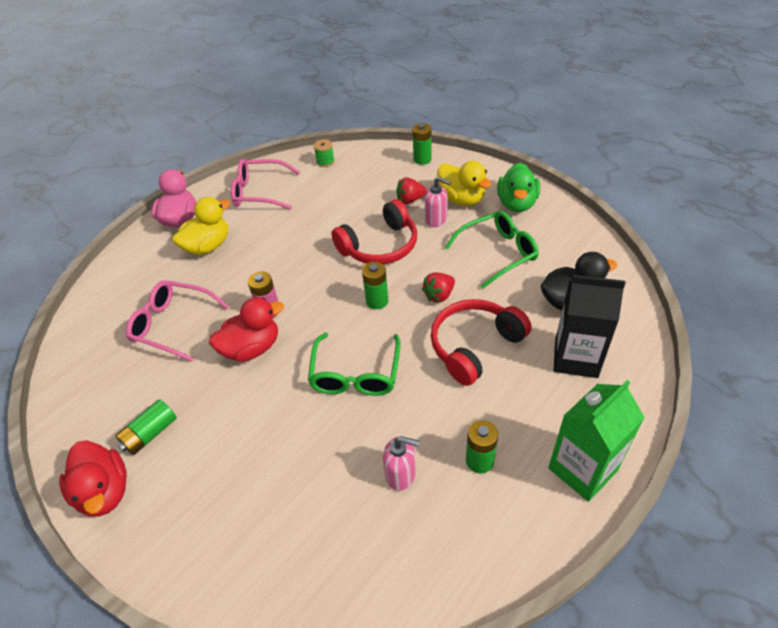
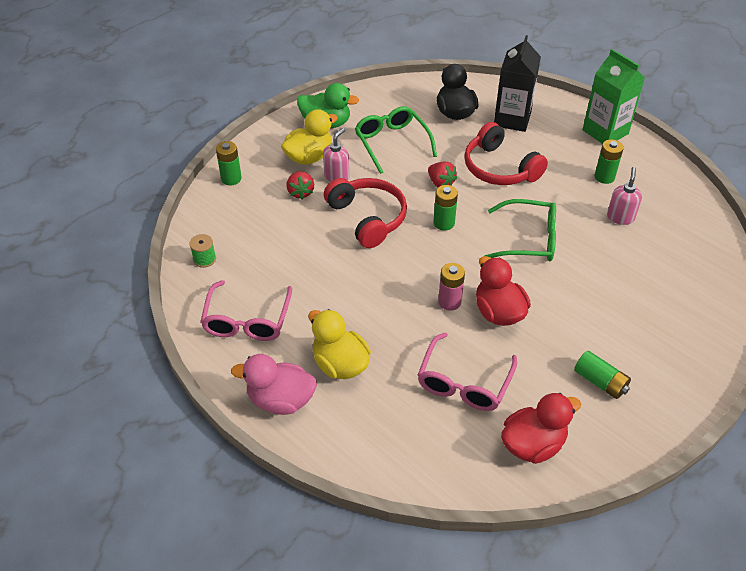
camera: 90 degrees left, 0 degrees up
(105, 491) = (662, 407): red duck -> red duck (533, 444)

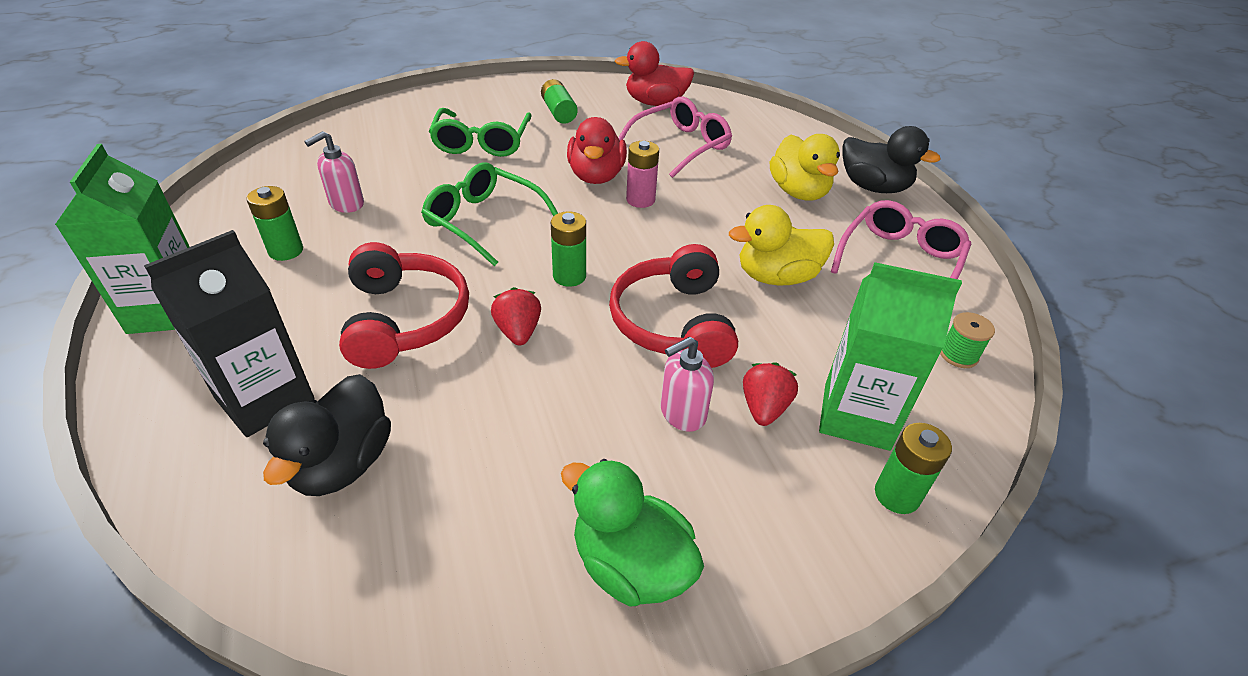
camera: 155 degrees left, 5 degrees down
(255, 205) = (856, 416): none -> green carton
(280, 400) = (873, 187): pink duck -> black duck
(309, 157) = (714, 481): yellow duck -> yellow duck (776, 277)
(392, 143) = (530, 444): green glasses -> green glasses (482, 142)

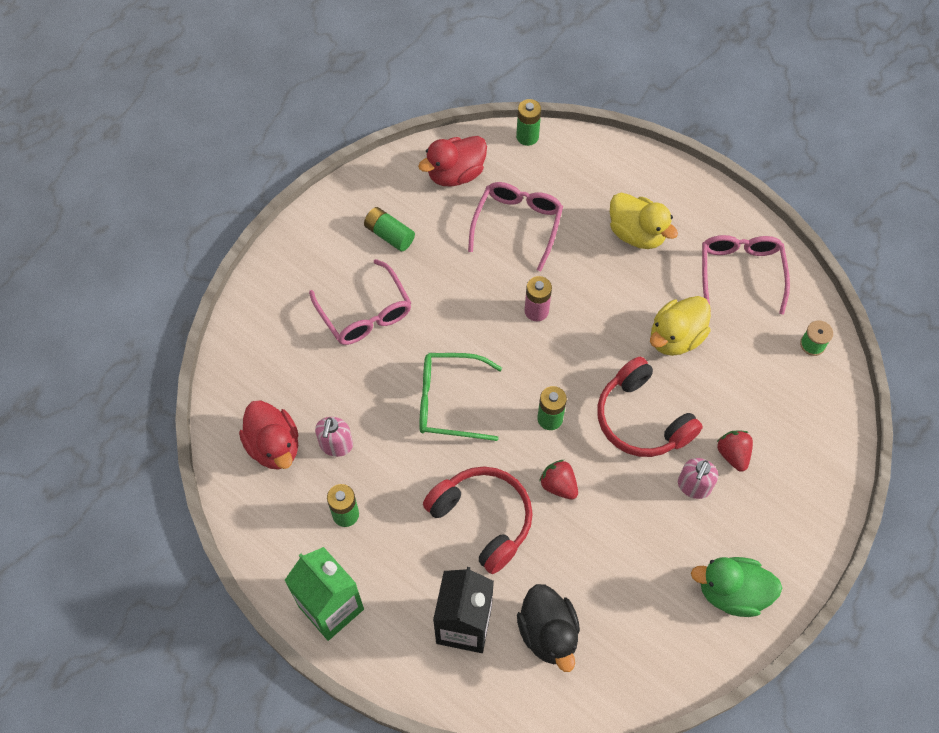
camera: 30 degrees left, 20 degrees up
(482, 142) = (365, 313): green glasses -> pink glasses
(596, 176) = (485, 302): red duck -> red duck (274, 446)
(856, 416) = (782, 429): green carton -> none
(873, 187) = (683, 196): black duck -> none
(896, 495) = (827, 471): green battery -> green battery (527, 136)

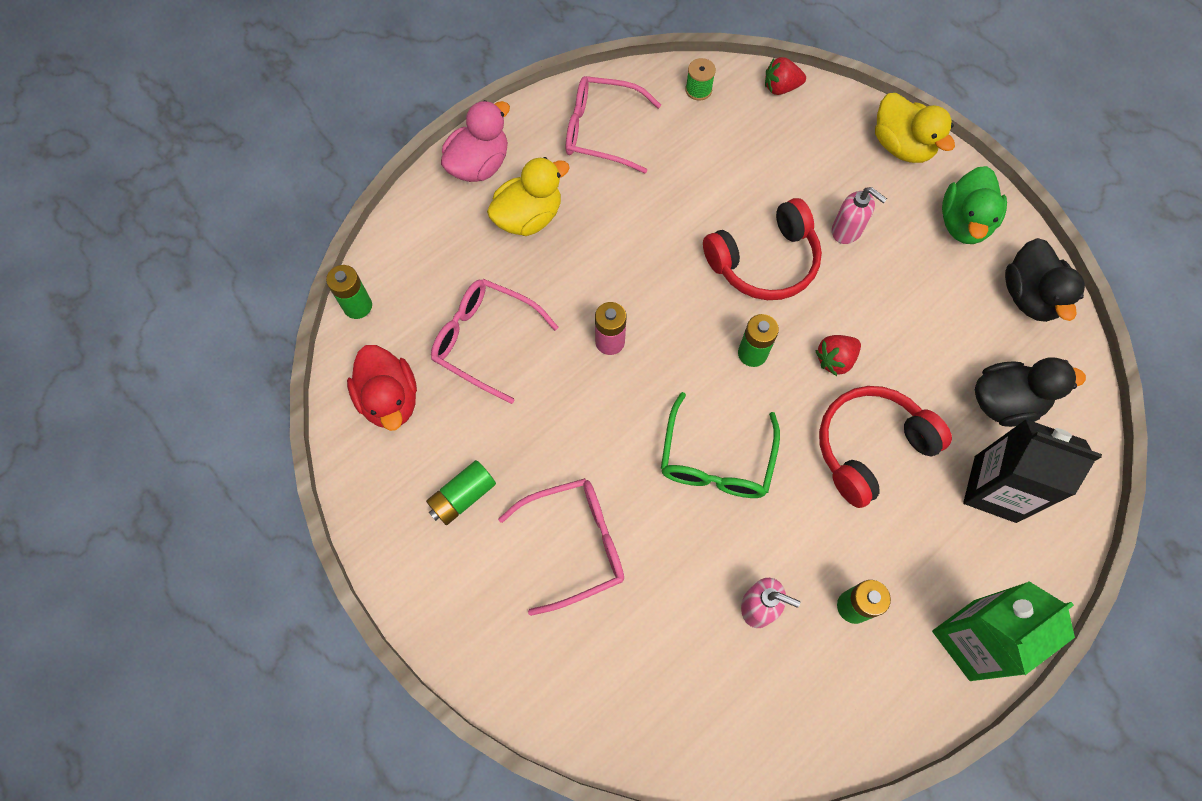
camera: 80 degrees left, 5 degrees up
(274, 446) = (751, 689): red duck -> none
(665, 656) = (1029, 296): none -> black duck
(675, 337) = (670, 209): yellow duck -> yellow duck (901, 146)
(677, 189) = (479, 165): none -> pink duck
(733, 454) = (814, 187): red strawberry -> red strawberry (780, 88)

